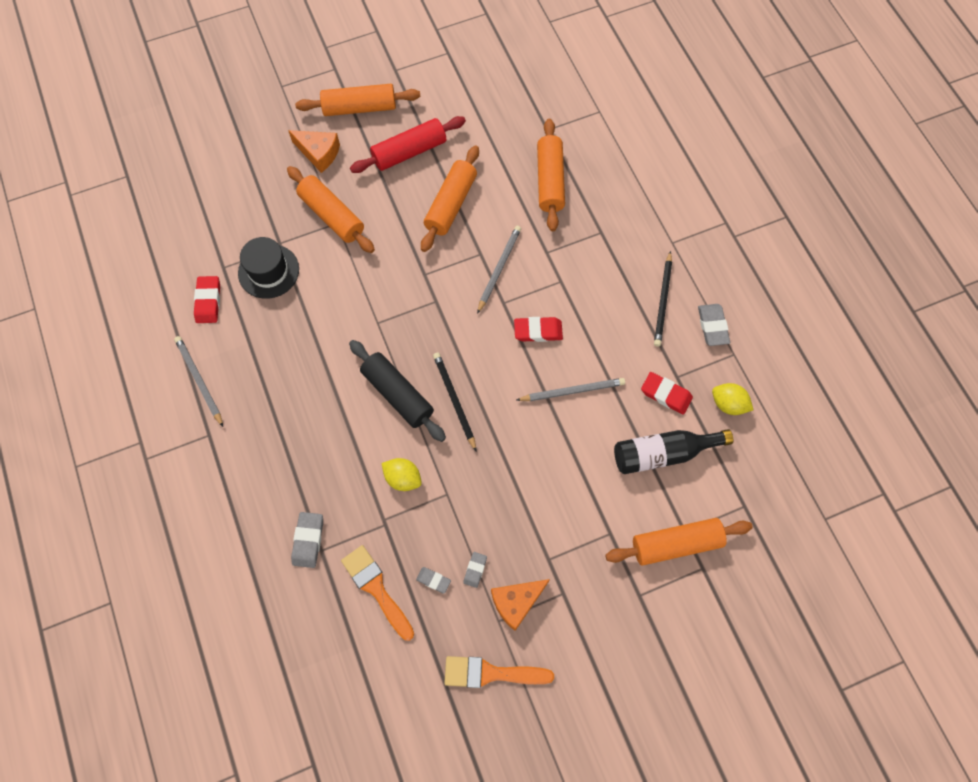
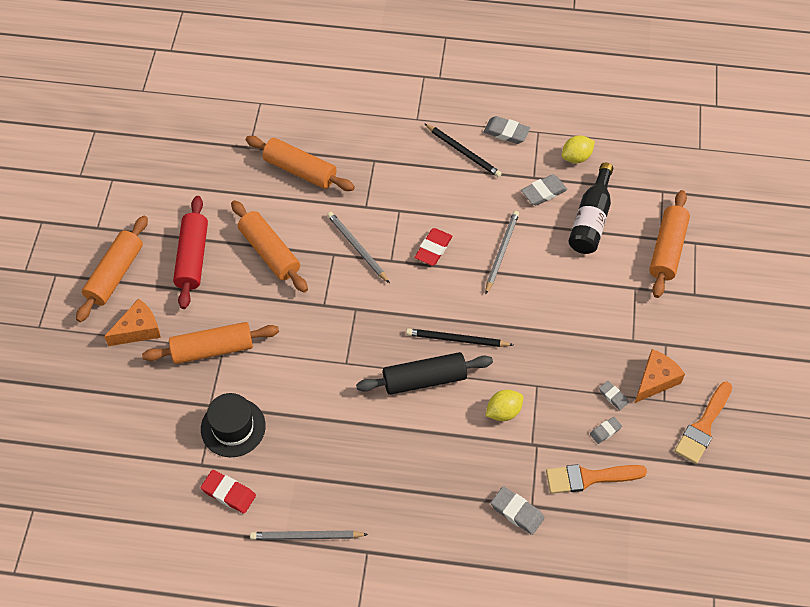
camera: 60 degrees left, 10 degrees down
(516, 602) = (655, 380): orange cheese -> orange cheese turned 135 degrees counterclockwise
(666, 394) = (543, 192): red eraser -> grey eraser

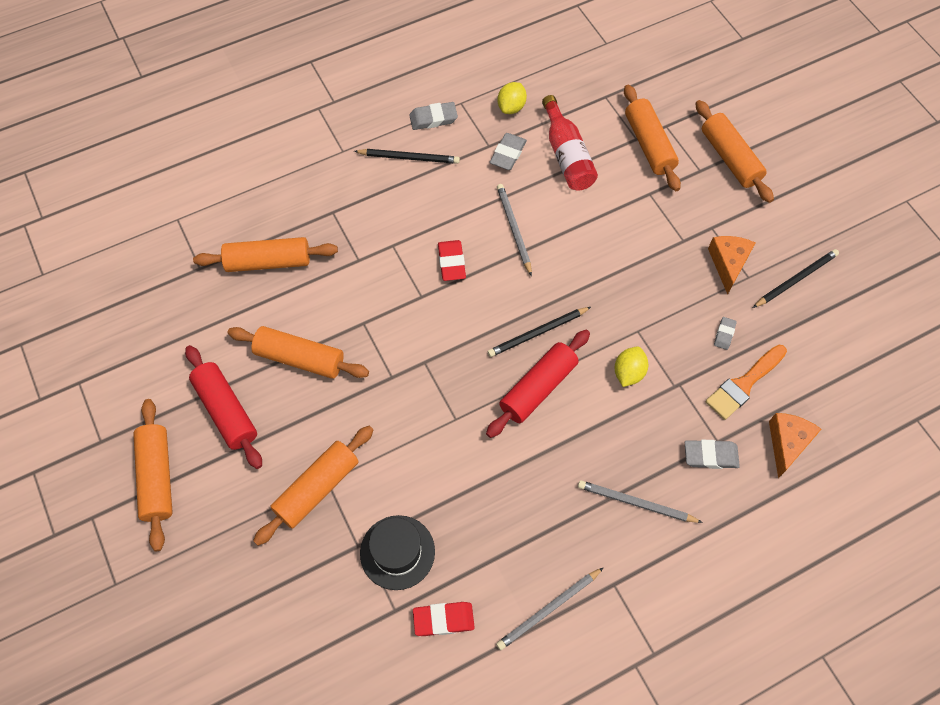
camera: 35 degrees left, 5 degrees up
(138, 329) = (226, 518): orange cheese -> orange cheese (787, 443)
(357, 248) = (381, 303): grey pencil -> grey pencil (636, 503)
(424, 379) = (538, 388): black rolling pin -> red rolling pin
(591, 219) = (566, 155): black bottle -> red bottle
(613, 396) = (706, 300): grey eraser -> none
(703, 426) = (795, 279): orange brush -> black pencil
(729, 299) = (730, 158): none -> orange rolling pin

